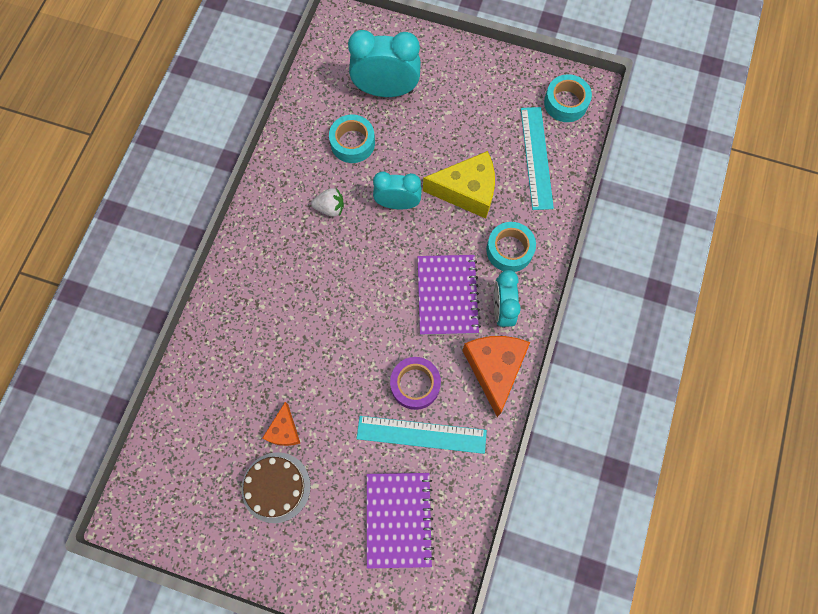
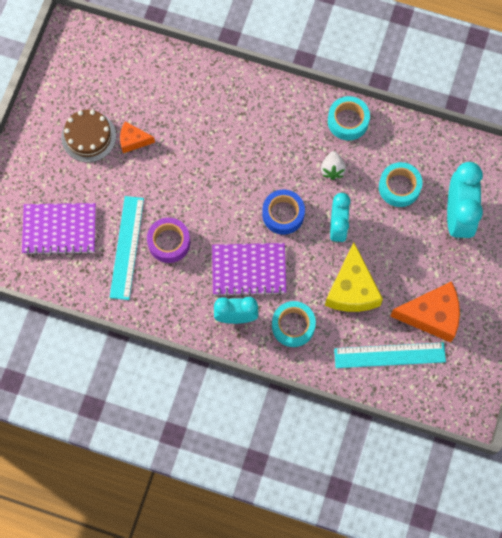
camera: 90 degrees right, 0 degrees up
(382, 259) = (283, 214): none -> blue tape
(494, 369) = (181, 308): orange cheese -> orange cheese (431, 315)
(565, 103) = (452, 387): turquoise tape -> turquoise tape (348, 121)

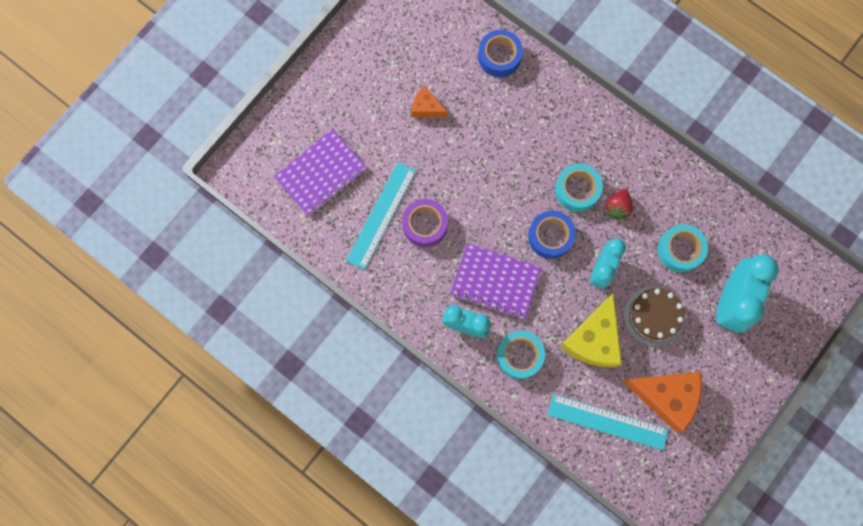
camera: 20 degrees right, 5 degrees up
(59, 230) = (321, 173): purple notebook -> purple notebook turned 60 degrees counterclockwise
(88, 136) = (383, 88): brown cake -> brown cake (654, 316)
(182, 74) = (499, 57): none -> blue tape
(332, 169) = (617, 207): white strawberry -> red strawberry
(348, 121) = (651, 162): turquoise tape -> turquoise tape (577, 190)

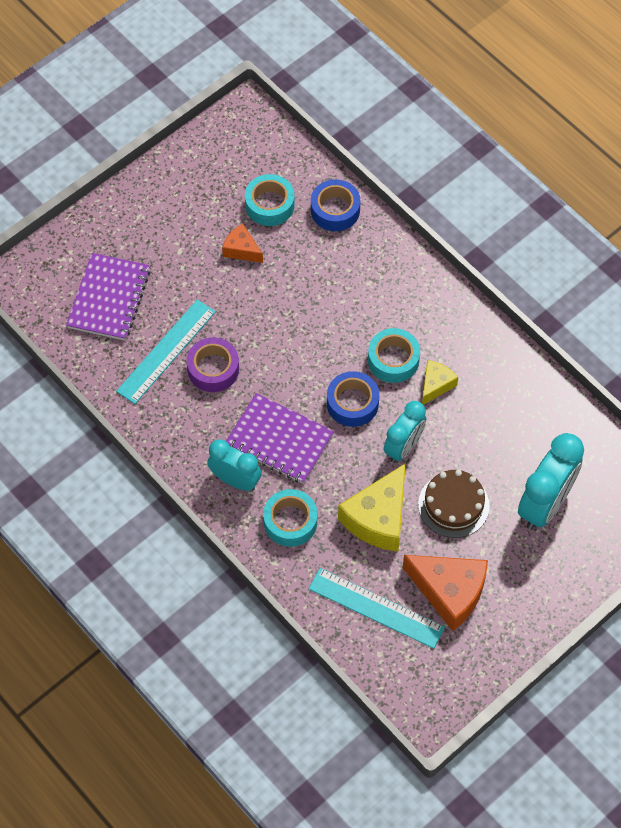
camera: 10 degrees right, 15 degrees down
(321, 173) = (109, 298): purple notebook -> purple notebook turned 45 degrees counterclockwise
(617, 207) = (435, 385): red strawberry -> yellow cheese
(680, 250) = (498, 440): turquoise tape -> turquoise tape (269, 205)

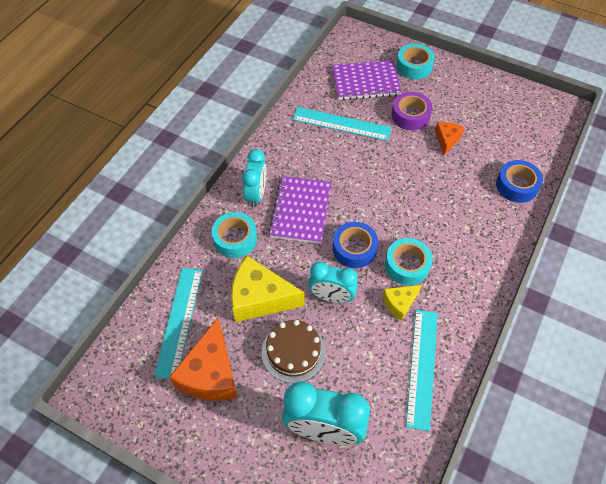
camera: 70 degrees right, 5 degrees down
(213, 369) = (340, 154): purple tape -> purple tape (410, 115)
(269, 205) = (494, 145): turquoise tape -> turquoise tape (414, 66)
(435, 385) = (399, 303): yellow cheese -> yellow cheese turned 135 degrees clockwise
(512, 393) = (421, 367): none -> turquoise ruler

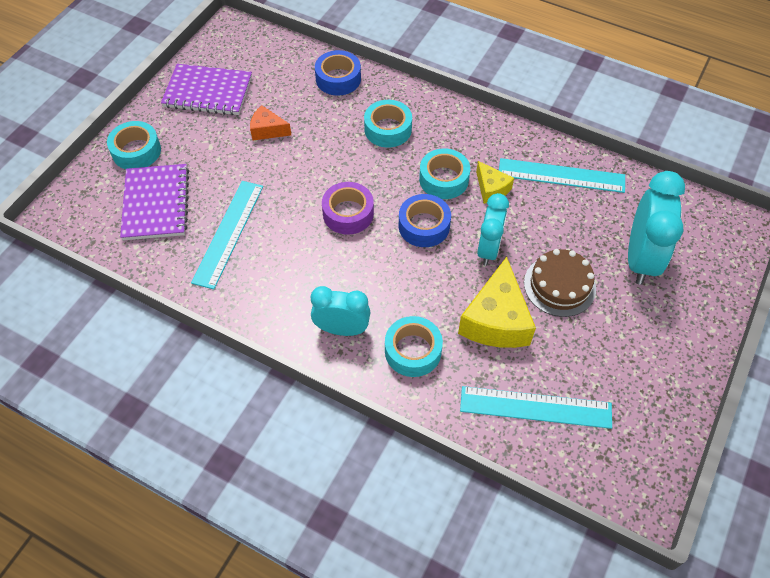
camera: 90 degrees left, 0 degrees up
(210, 373) = (597, 367): orange cheese -> none
(300, 211) = (369, 279): purple notebook -> purple notebook (208, 92)
(410, 115) = (224, 161): purple tape -> purple tape (348, 213)
(461, 223) = (388, 129): none -> turquoise tape

